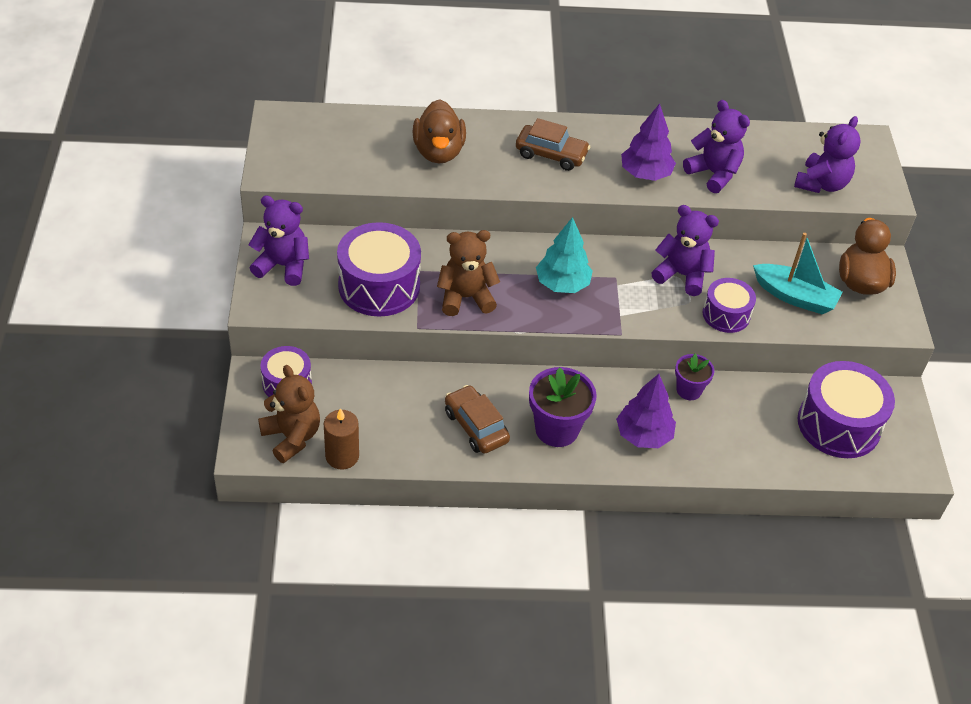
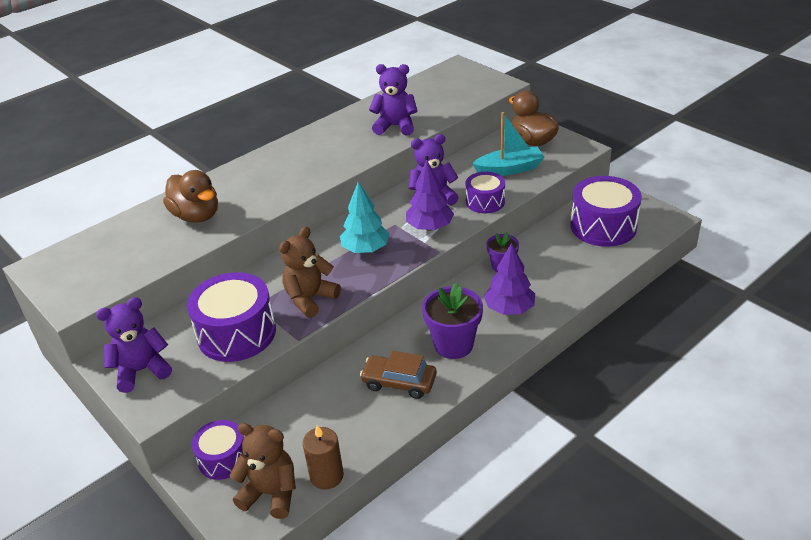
camera: 35 degrees left, 10 degrees down
(551, 154) = (279, 173): brown car -> none
(645, 174) = (354, 149): purple tree -> purple tree (430, 227)
(821, 184) = (462, 97): purple teddy bear -> none

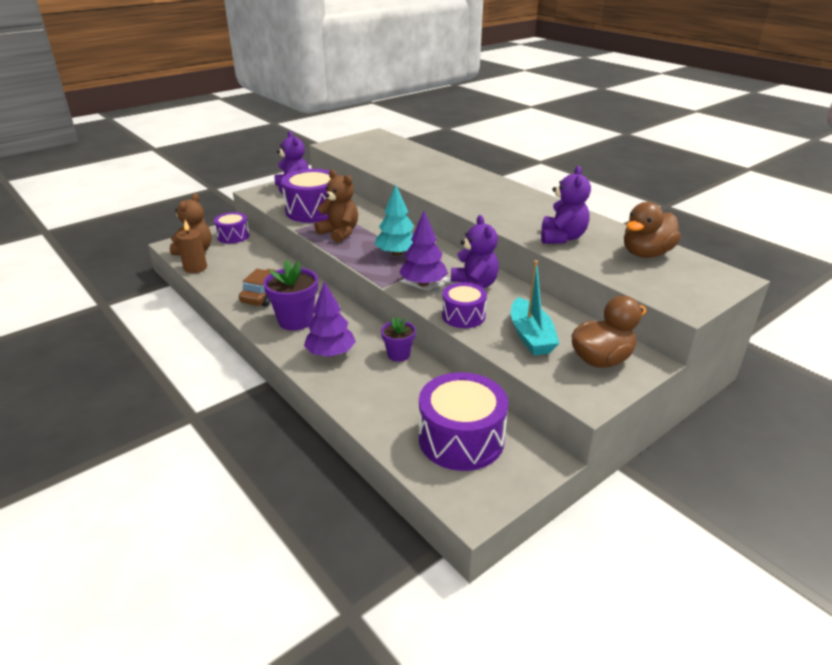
camera: 90 degrees right, 5 degrees down
(196, 216) = (419, 168): brown duck -> brown duck (646, 254)

